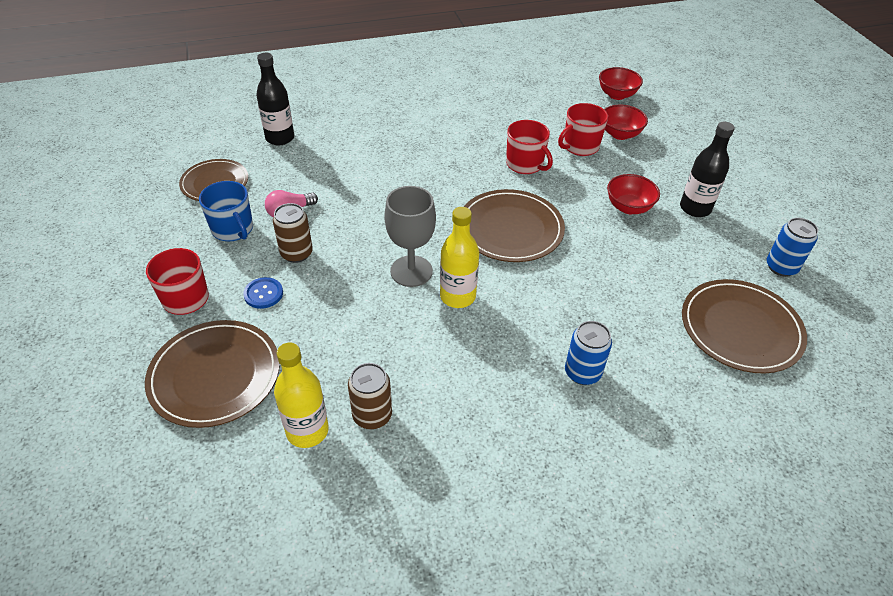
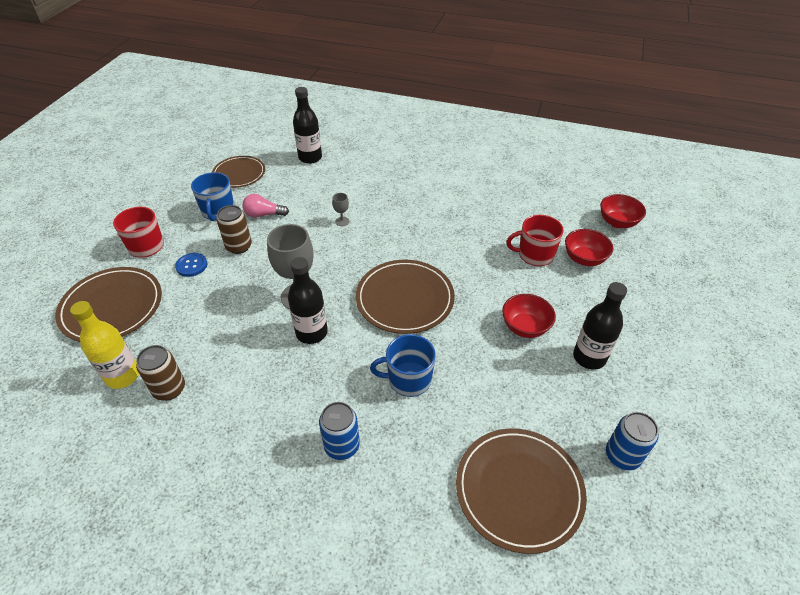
camera: 35 degrees right, 0 degrees up
(380, 186) = (342, 221): none -> grey goblet
(457, 296) = (311, 333): yellow bottle -> black bottle
(525, 164) = (471, 251): red mug -> none
(581, 292) = (408, 380): none -> blue mug

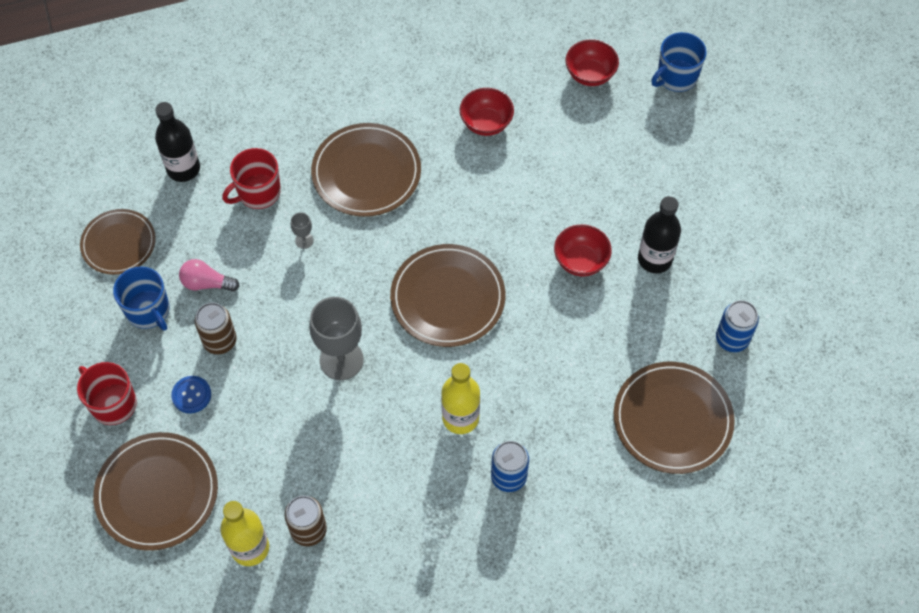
camera: 35 degrees left, 15 degrees up
(264, 214) = (207, 283): pink light bulb -> pink light bulb turned 45 degrees clockwise
(311, 333) = (389, 390): black bottle -> none
(344, 380) = (460, 418): none -> yellow bottle
(408, 380) = (516, 381): blue mug -> blue mug (676, 77)
(414, 206) = (366, 172): none -> brown plate
(534, 255) = (535, 167): red mug -> red mug (258, 192)
(584, 259) = (585, 144): red bowl -> red bowl (486, 123)

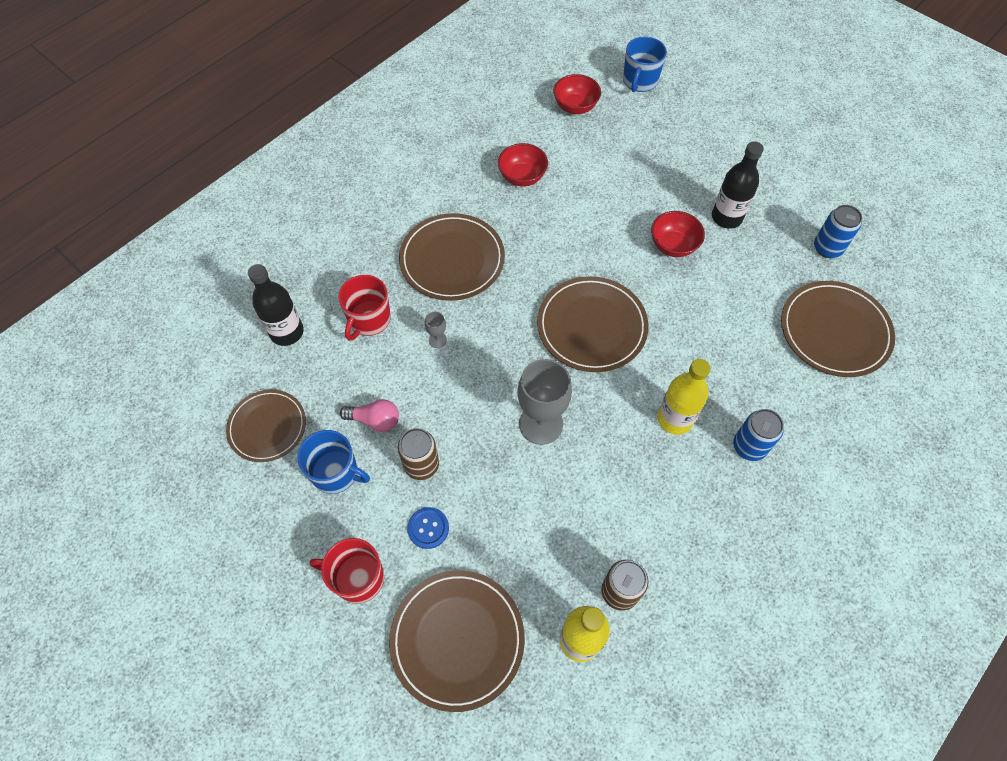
camera: 30 degrees left, 0 degrees up
(207, 283) = (375, 420): pink light bulb -> pink light bulb turned 150 degrees counterclockwise

